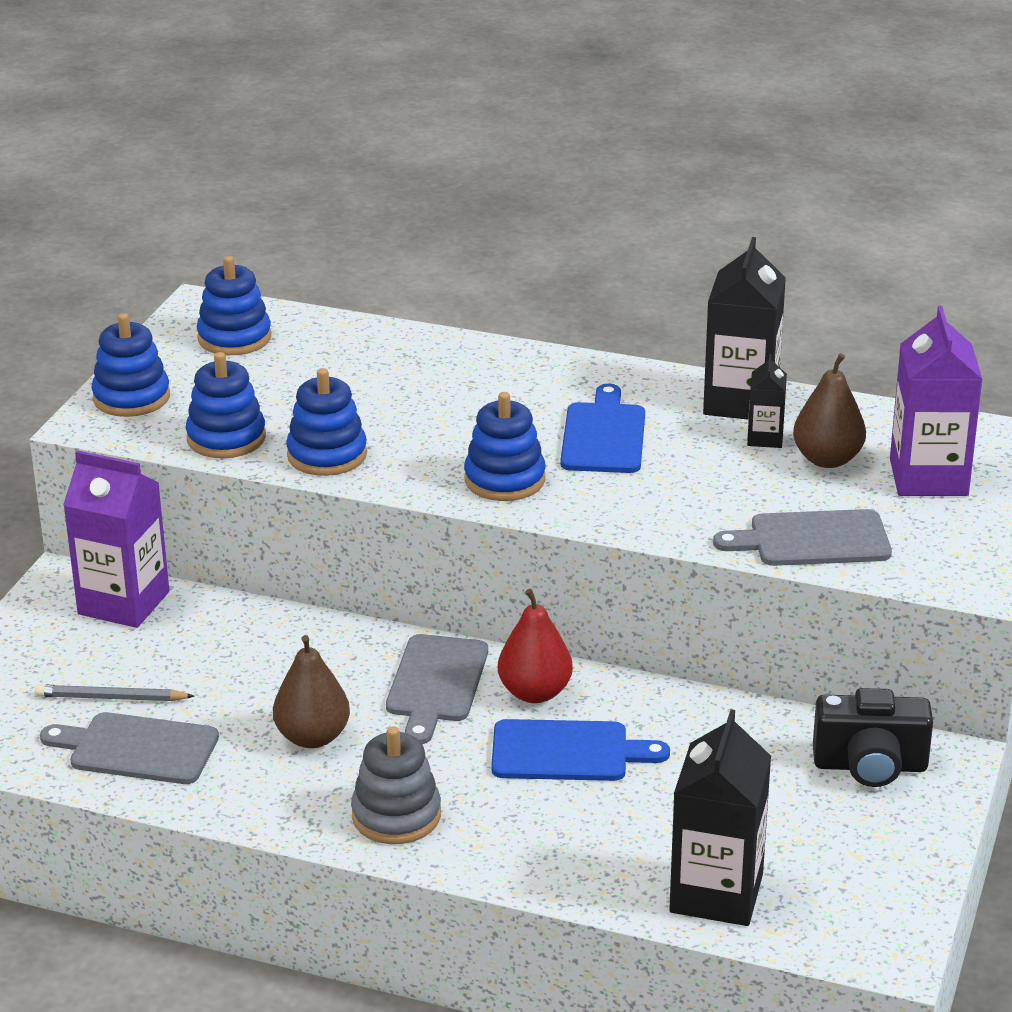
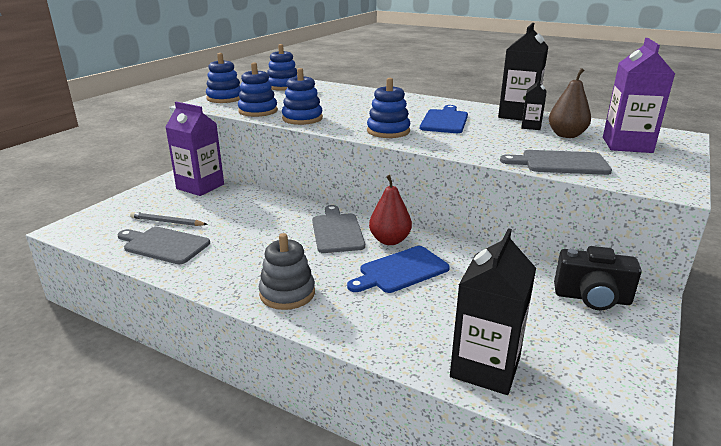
camera: 10 degrees right, 5 degrees down
(312, 737) = (259, 249): brown pear -> none
(436, 683) = (337, 231): grey cutting board -> grey cutting board turned 150 degrees clockwise
(567, 752) = (400, 271): blue cutting board -> blue cutting board turned 135 degrees clockwise

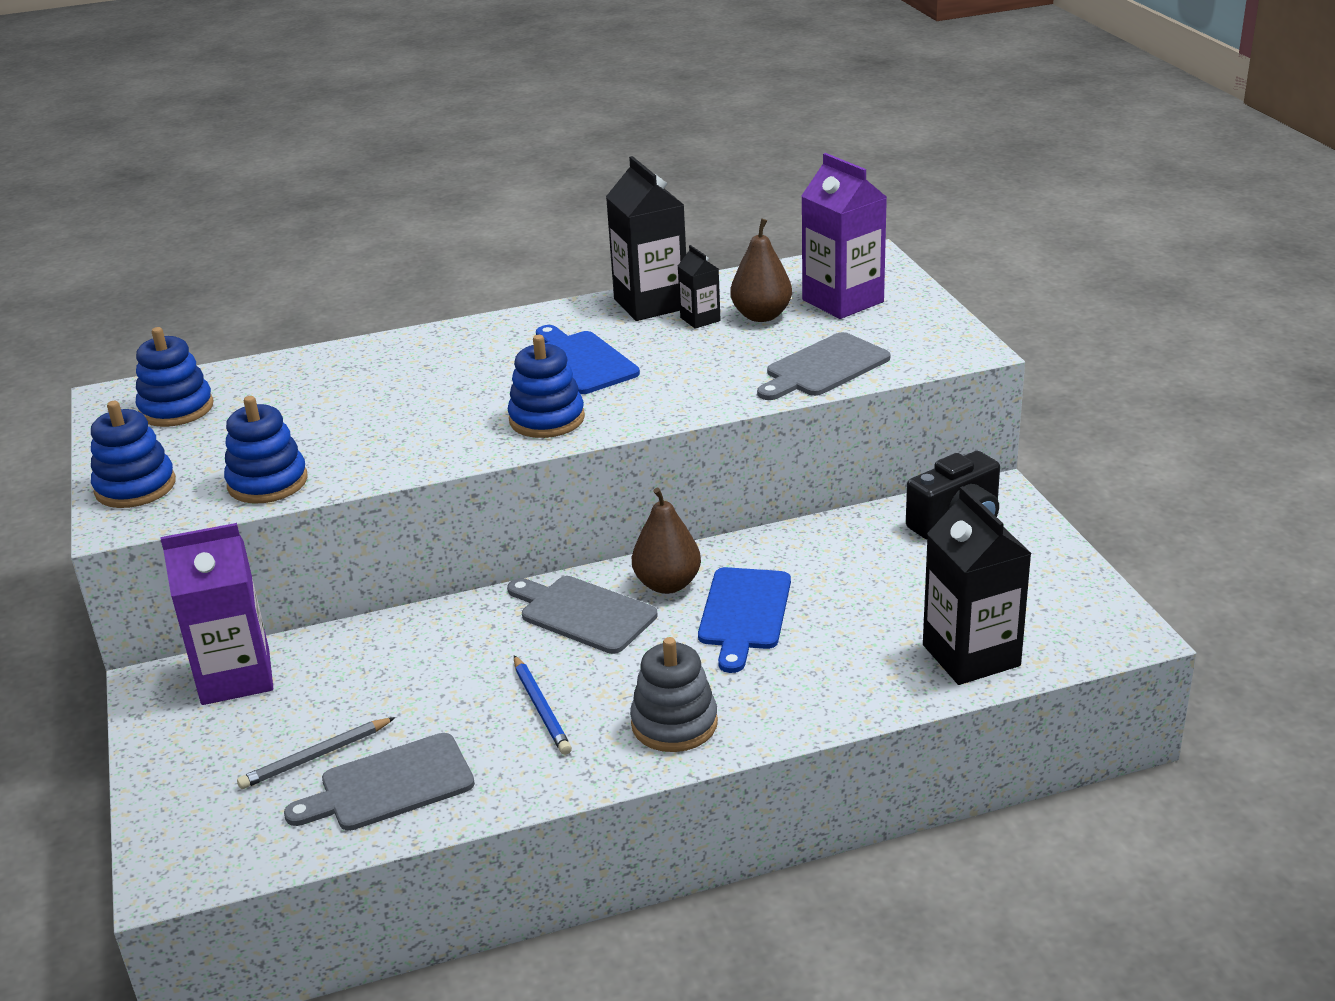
camera: 45 degrees left, 5 degrees up
(256, 253) = (541, 708): none -> blue pencil
(302, 118) = (375, 460): blue stacking toy -> none
(390, 240) = (667, 584): red pear -> brown pear

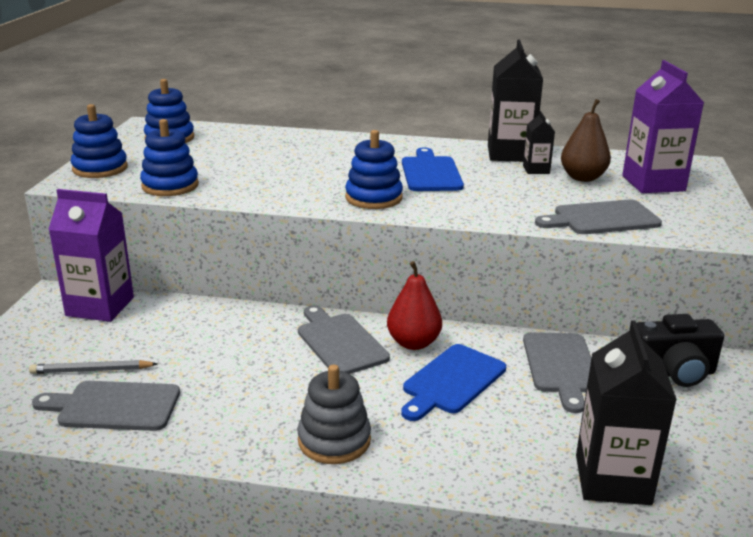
camera: 25 degrees right, 5 degrees down
(541, 708) = (255, 394): blue pencil -> none
(667, 584) = (413, 343): brown pear -> red pear
(843, 554) = (561, 366): none -> grey cutting board

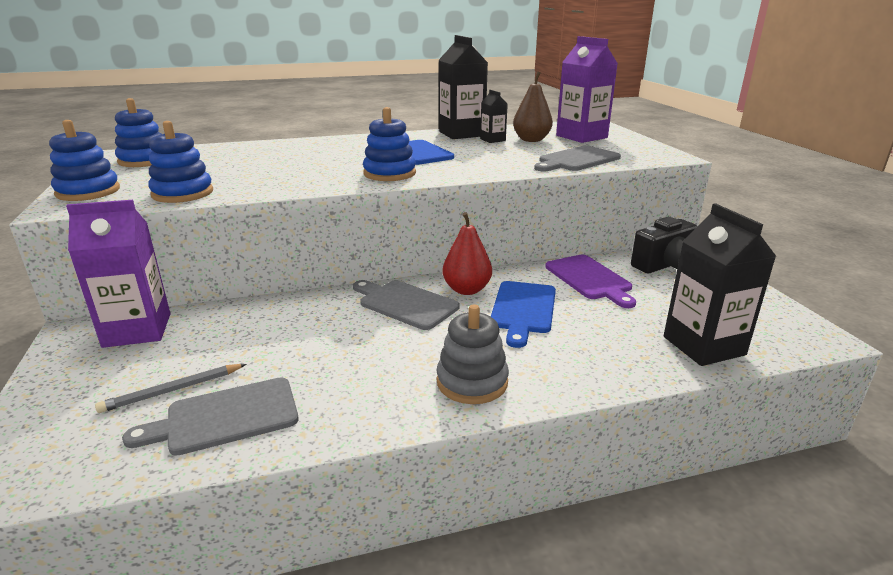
camera: 25 degrees left, 0 degrees up
(561, 366) = (589, 279): grey cutting board -> purple cutting board

